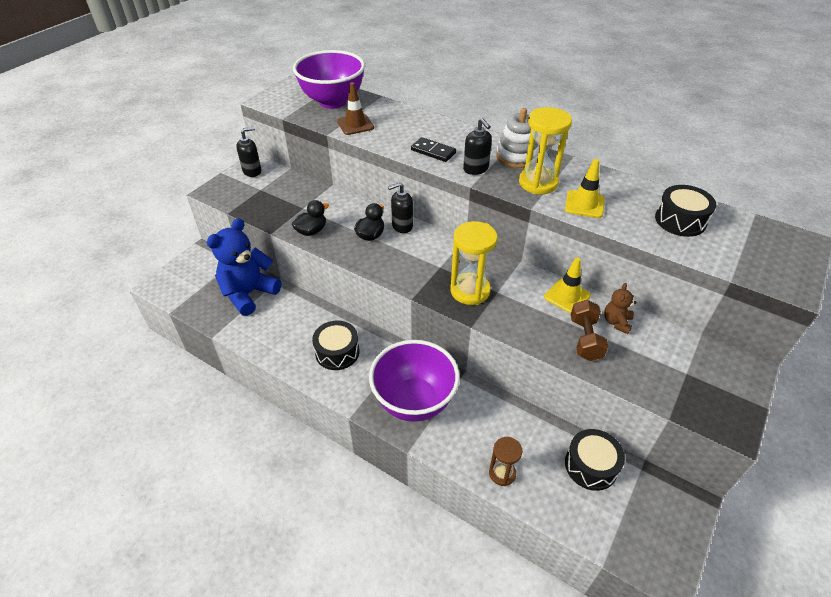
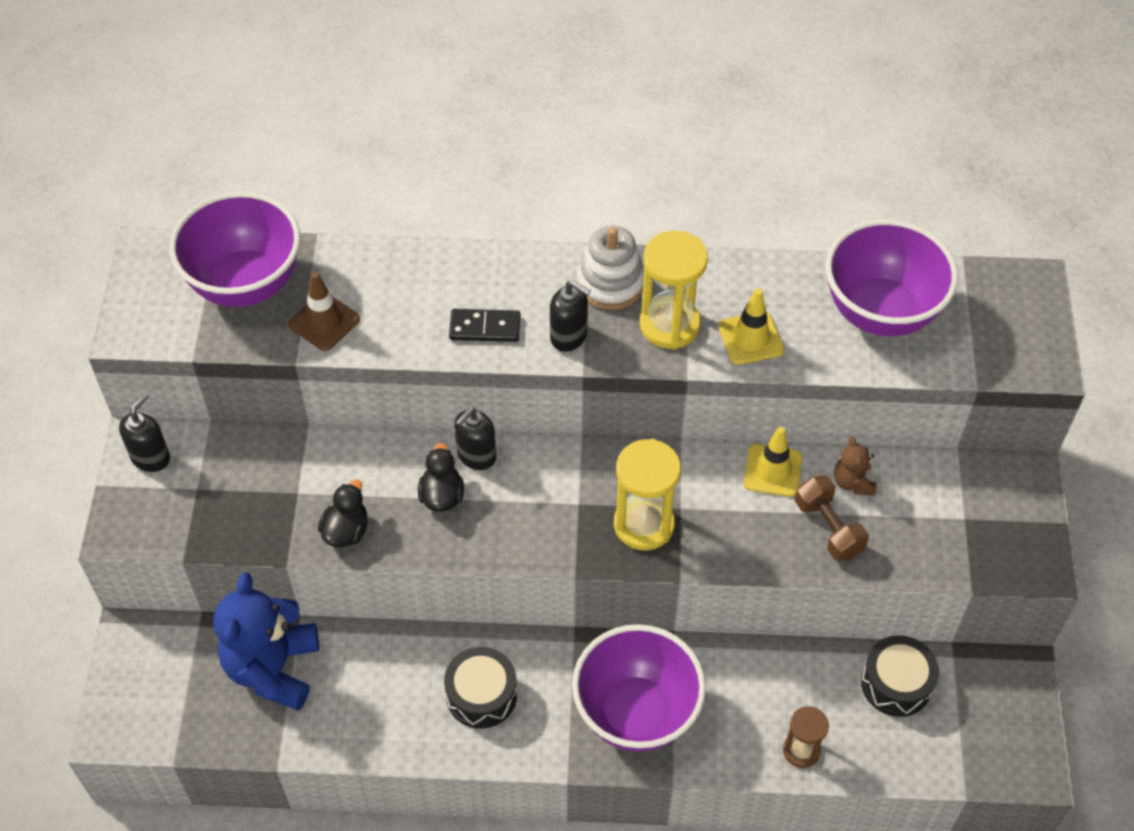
camera: 30 degrees left, 10 degrees up
(680, 220) = (880, 312): black drum -> purple bowl

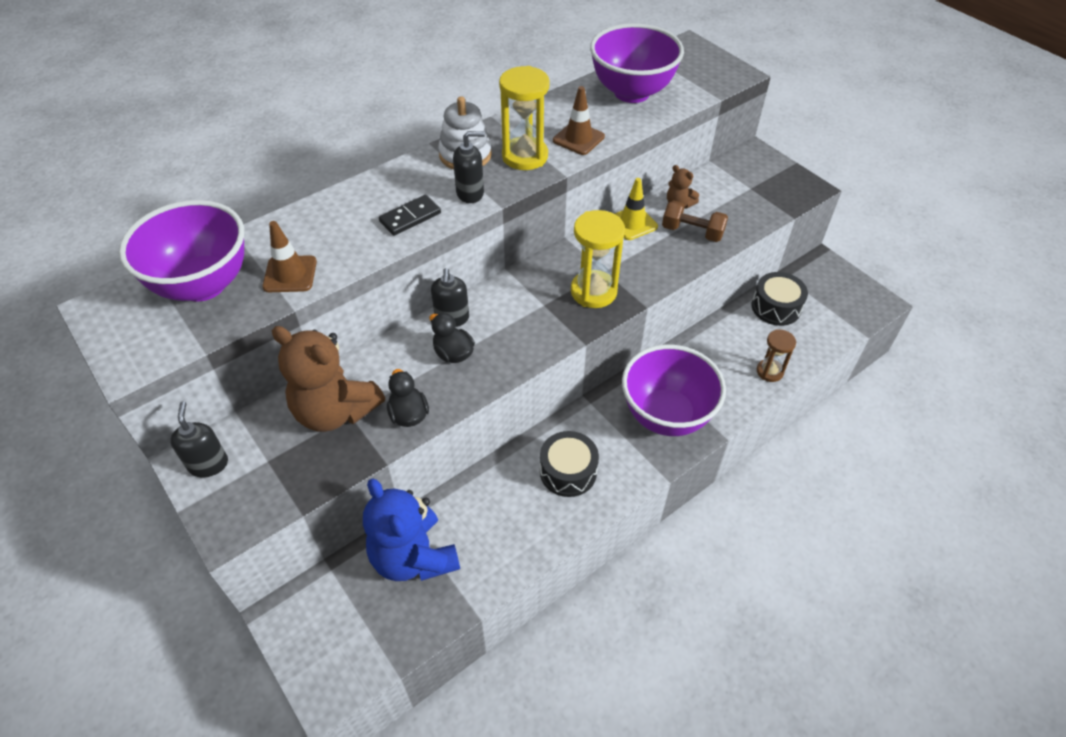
camera: 40 degrees left, 5 degrees down
(289, 480) = (335, 411): none -> brown teddy bear
(751, 338) = (578, 139): yellow traffic cone -> brown traffic cone

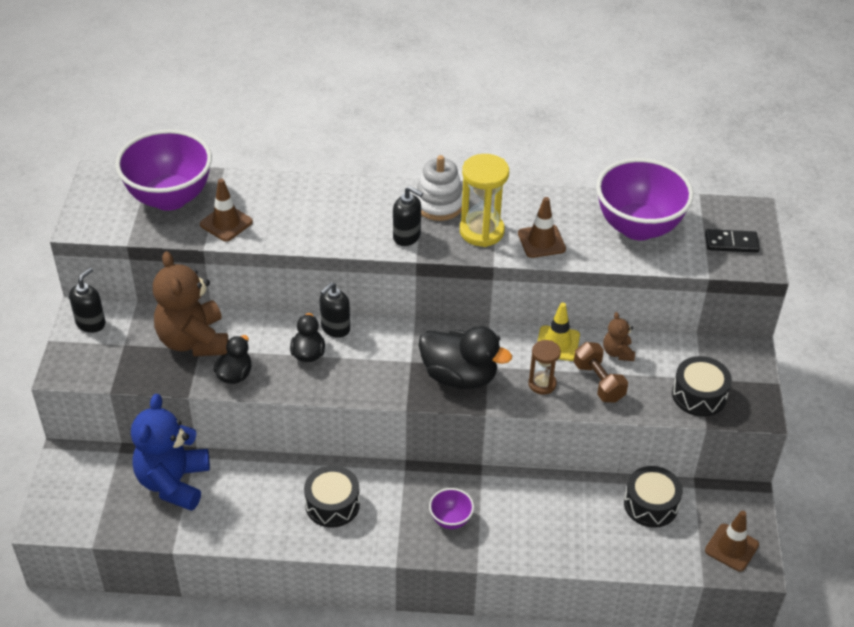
camera: 40 degrees right, 5 degrees down
(410, 217) = (345, 230): black domino -> black domino (731, 243)
(593, 291) = (459, 376): yellow hourglass -> black duck
(666, 415) = (450, 520): purple bowl -> purple bowl, size x0.45
(763, 200) = (699, 395): none -> black drum
(769, 371) = (577, 549): brown hourglass -> brown hourglass (542, 384)
(852, 300) = (731, 547): none -> brown traffic cone

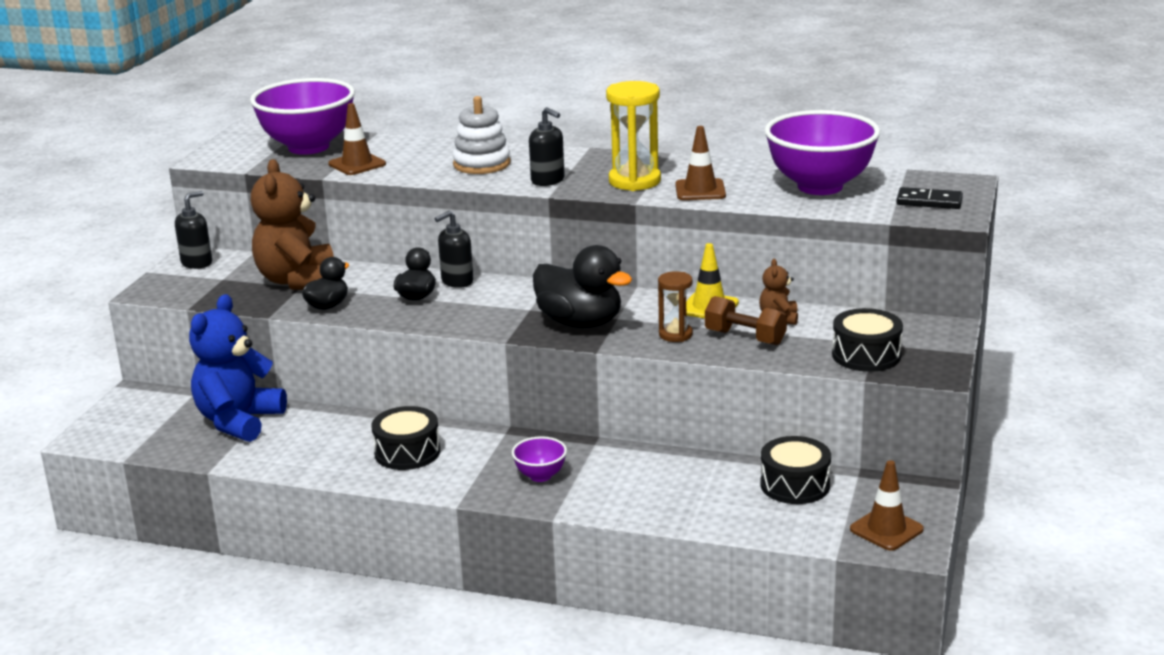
camera: 15 degrees right, 20 degrees down
(439, 204) = (596, 162): white stacking toy -> white stacking toy (481, 164)
(598, 382) = (745, 337): brown dumbbell -> brown dumbbell turned 45 degrees counterclockwise

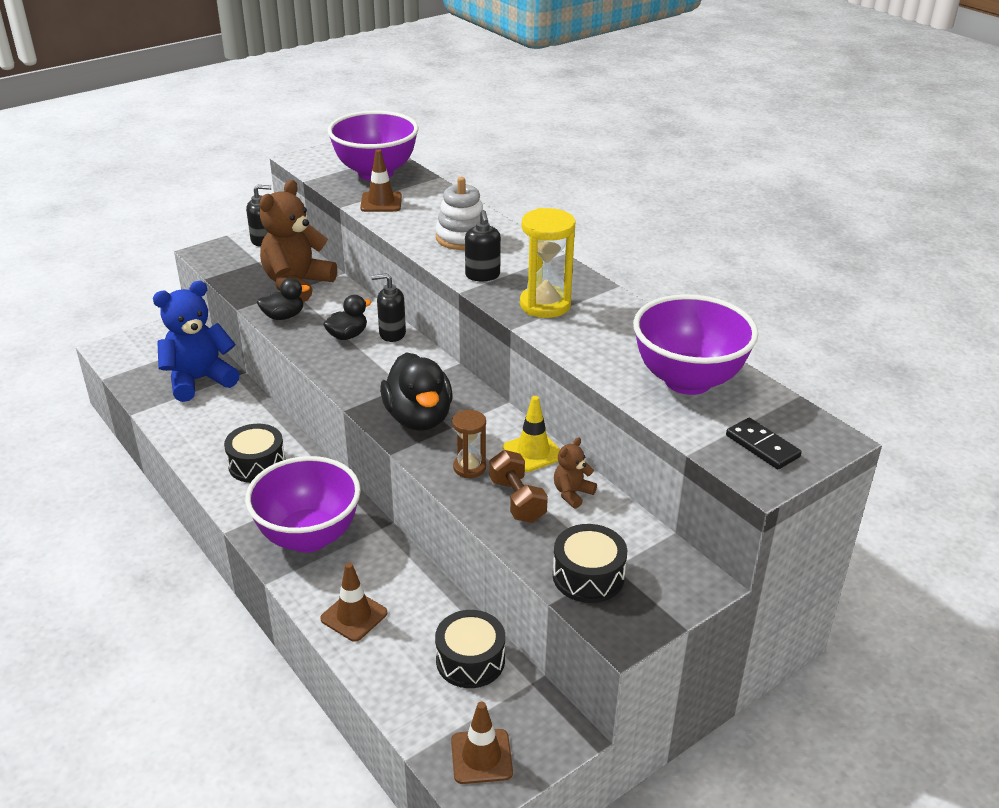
camera: 35 degrees right, 10 degrees up
(540, 476) = (308, 537): purple bowl -> purple bowl, size x2.23
(700, 190) = (581, 338): brown traffic cone -> brown traffic cone (354, 616)

